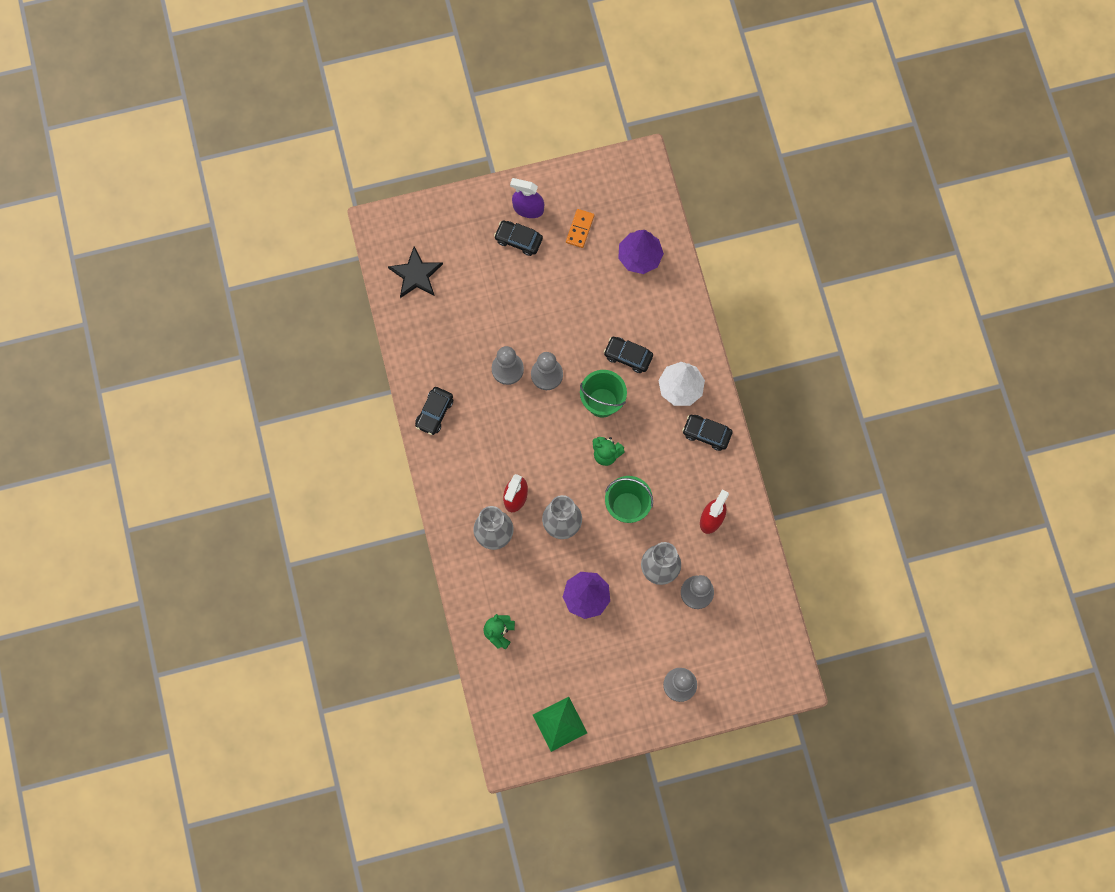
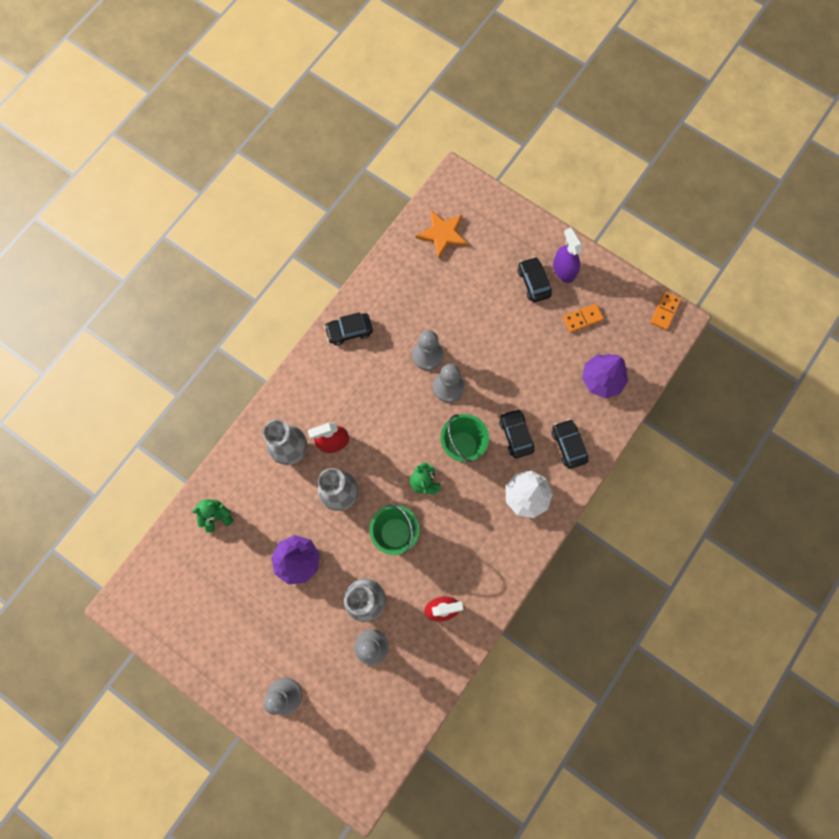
camera: 50 degrees right, 0 degrees up
(416, 274) = (442, 234): black star -> orange star
(559, 724) = (179, 623): green pyramid -> none
(627, 164) = (665, 311): none -> orange domino
(706, 434) = (507, 547): black car -> black car (568, 445)

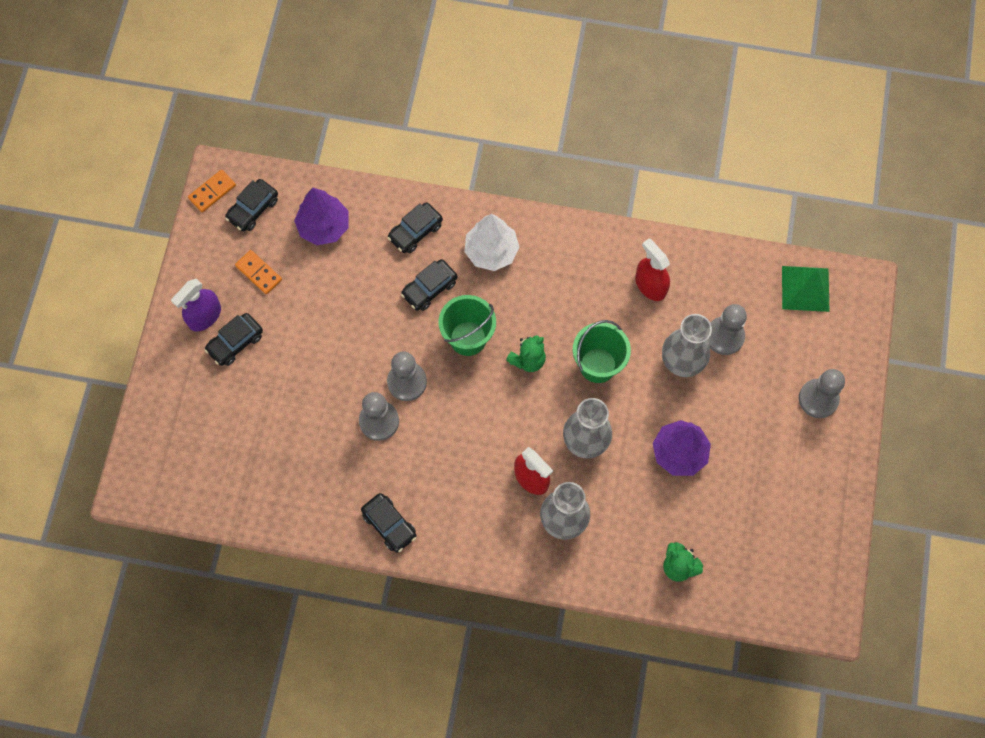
camera: 115 degrees left, 5 degrees down
(380, 739) = (805, 288): none -> green pyramid
(442, 234) = (214, 473): orange star -> none
(638, 335) = (253, 209): none -> black car
(665, 311) = (212, 192): orange domino -> orange domino turned 45 degrees counterclockwise

